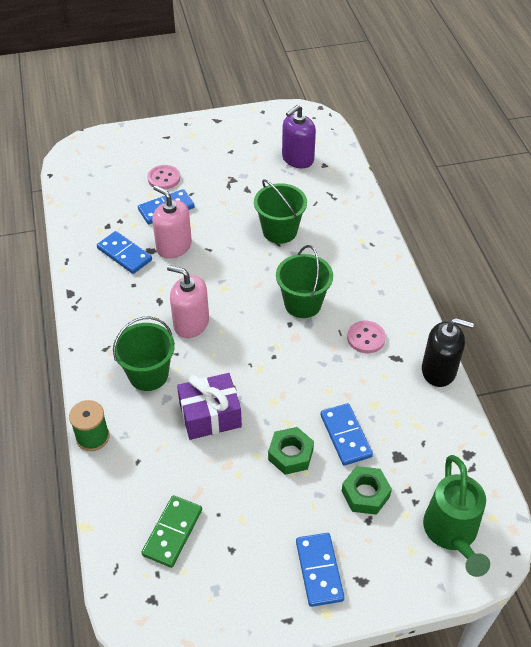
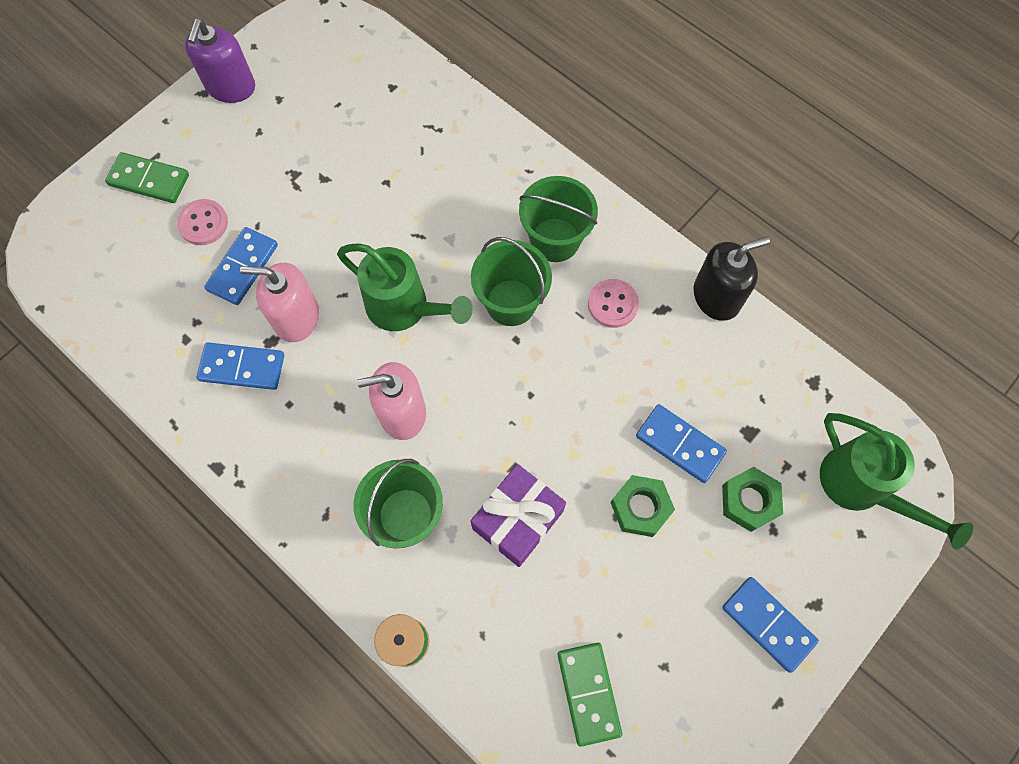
camera: 35 degrees left, 20 degrees up
(154, 146) = (149, 180): none -> green domino
(237, 273) = (404, 308): none -> green watering can
(279, 231) = (409, 216): green bucket -> green bucket (555, 240)
(297, 159) = (352, 96): purple soap dispenser -> purple soap dispenser (231, 87)

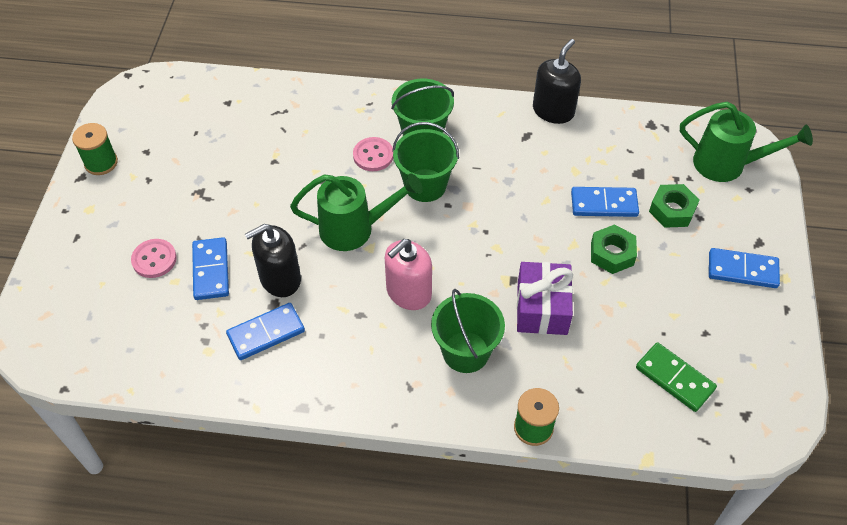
camera: 35 degrees left, 15 degrees down
(149, 180) = (84, 255): green domino -> none
(231, 87) = (101, 163): purple soap dispenser -> green spool
(296, 317) = (280, 278): pink soap dispenser -> black soap dispenser
(613, 304) = (492, 150): pink button -> pink button (373, 155)

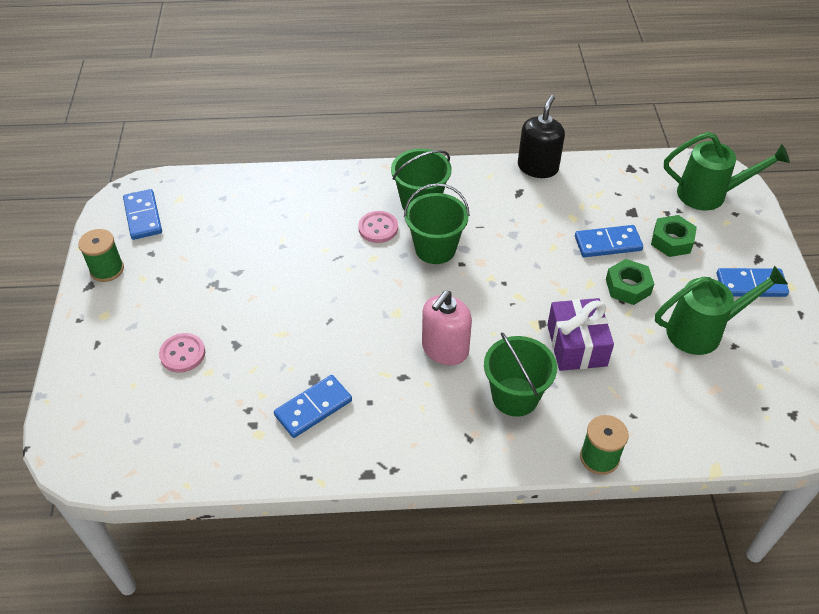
camera: 10 degrees left, 5 degrees down
(211, 270) = (243, 356): blue domino -> blue domino (143, 216)
(280, 278) = (315, 354): black soap dispenser -> none
(354, 229) = (377, 298): green watering can -> green watering can (702, 331)
(674, 378) = (718, 391): green domino -> none

